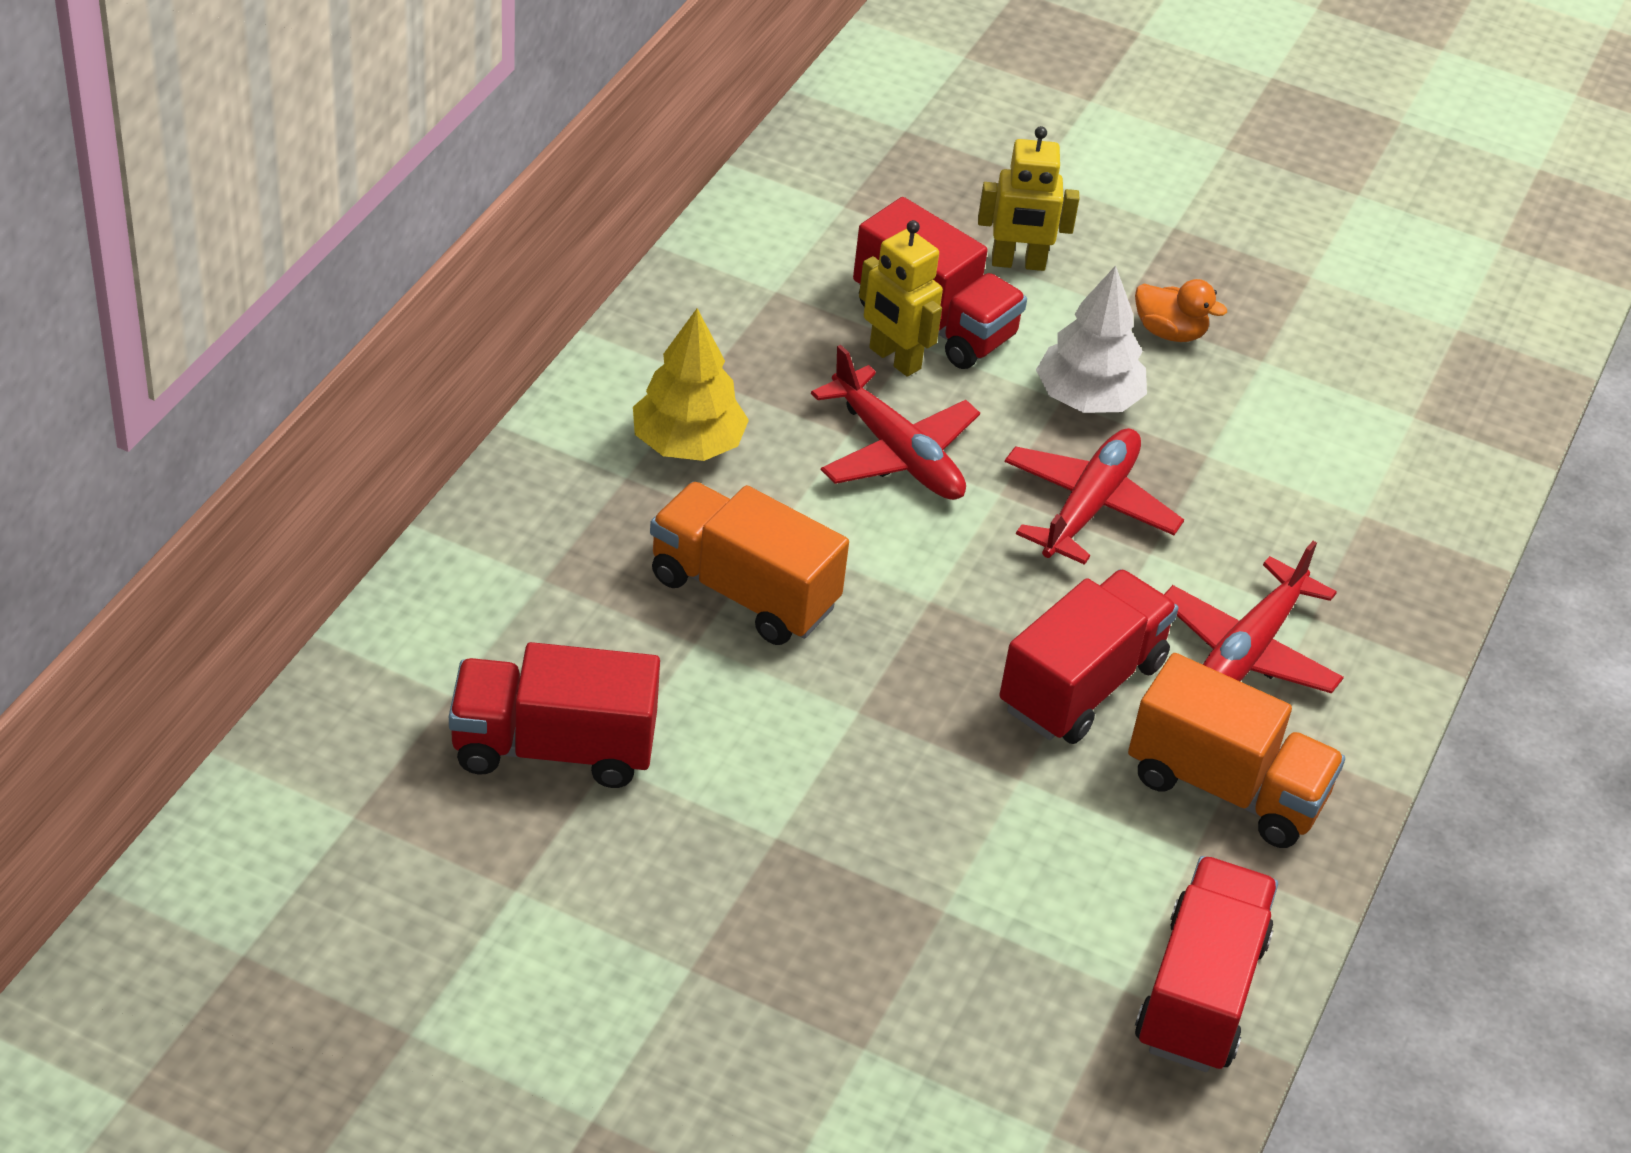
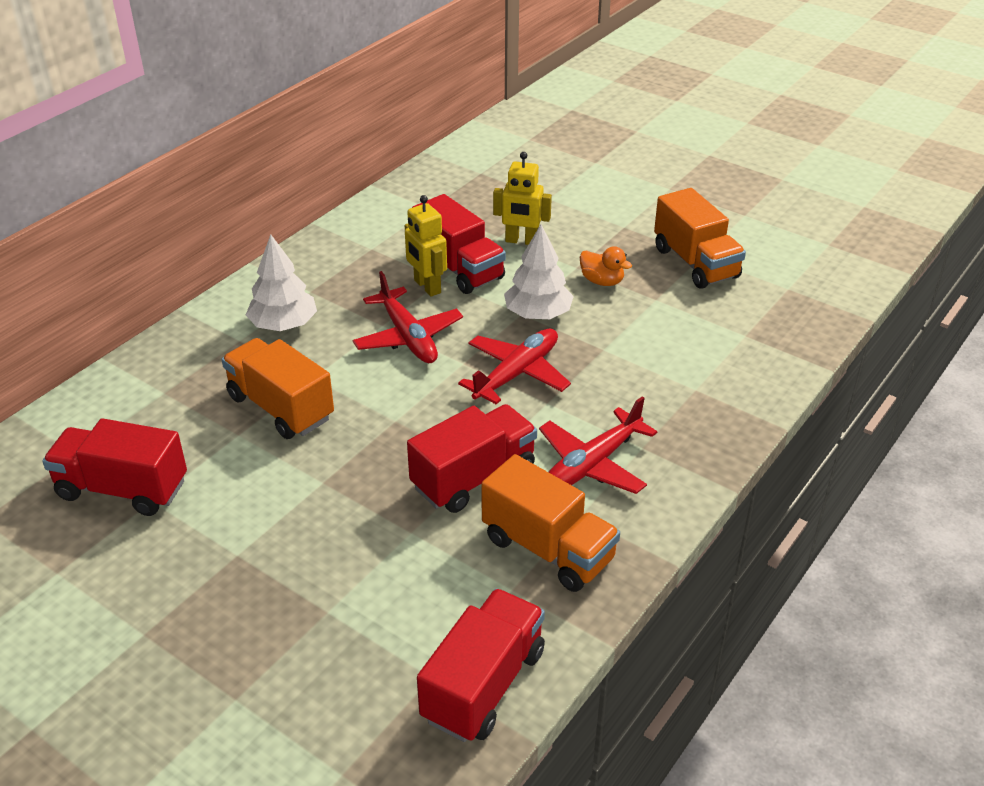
camera: 15 degrees right, 5 degrees down
(687, 444) = (283, 325): yellow tree -> white tree
(1305, 290) = (695, 263): none -> orange truck

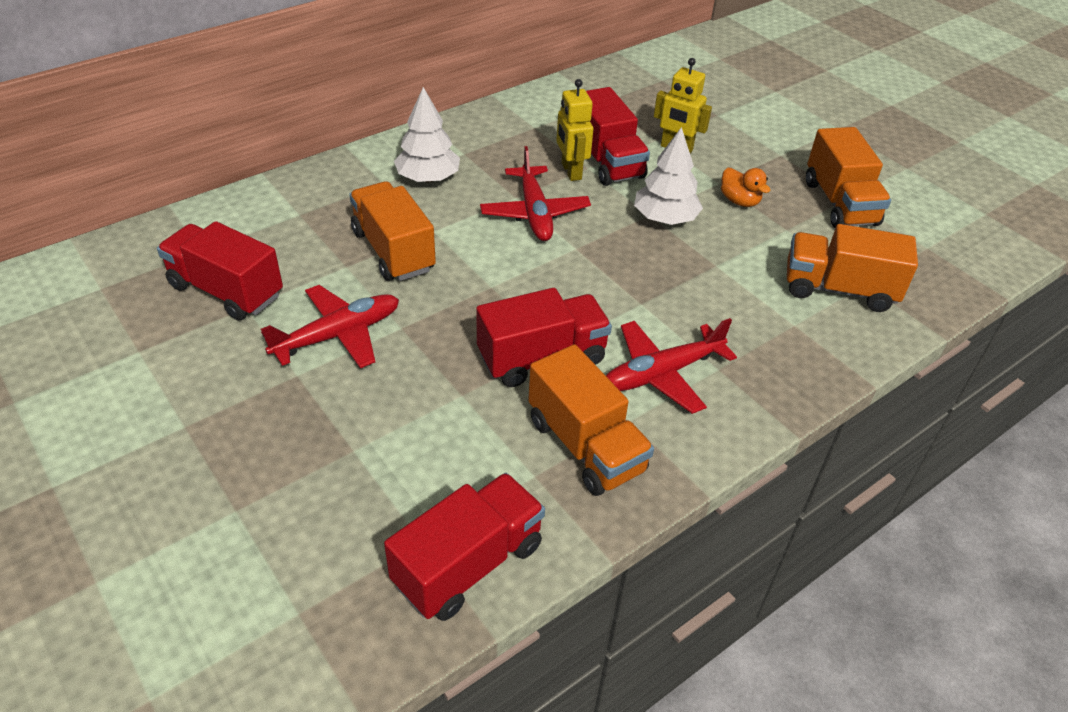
camera: 15 degrees right, 5 degrees up
(516, 374) = (622, 269): red plane -> red plane (337, 335)
(723, 346) = (838, 289): none -> orange truck

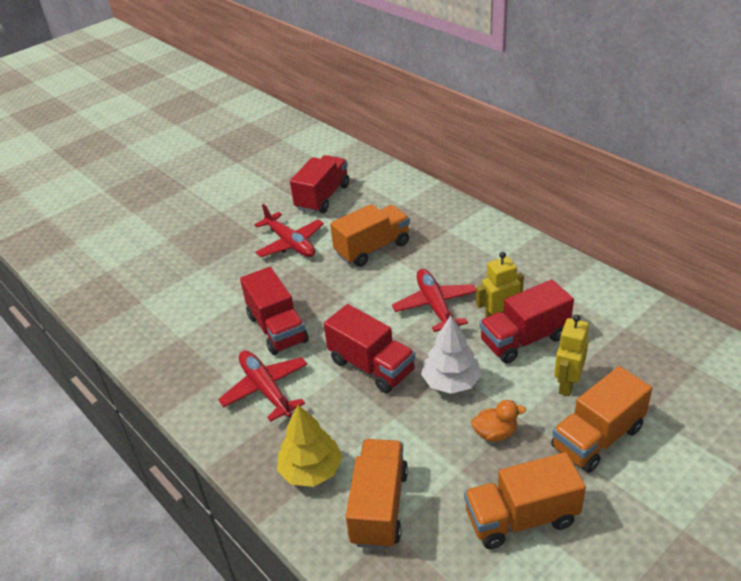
camera: 90 degrees right, 5 degrees down
(428, 178) = (460, 248): white tree -> none
(468, 564) = (124, 320): red truck -> red truck (371, 366)
(534, 213) = (435, 306): red plane -> red plane turned 90 degrees clockwise
(585, 446) = (202, 356): orange truck -> orange truck (597, 438)
(739, 201) = (495, 433): orange duck -> orange duck turned 150 degrees counterclockwise
(795, 337) = (311, 470): none -> yellow tree

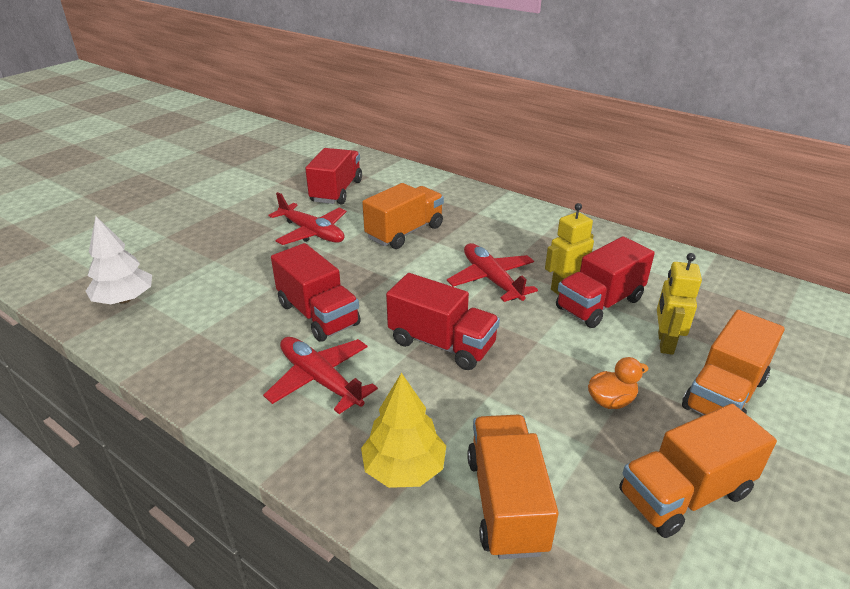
camera: 15 degrees left, 5 degrees down
(451, 382) = (538, 352): white tree -> white tree (124, 299)

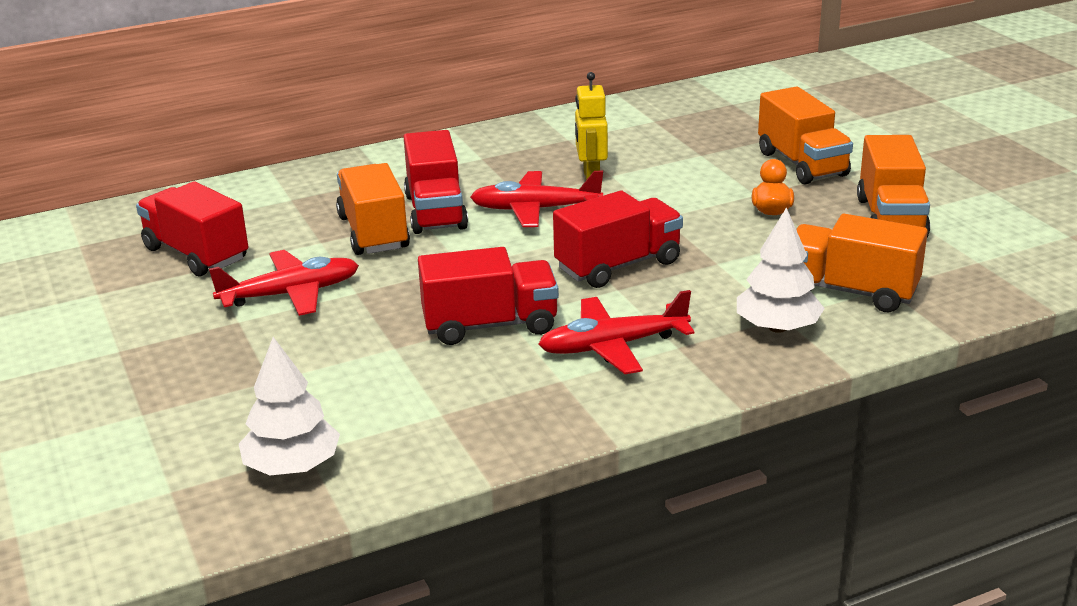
camera: 60 degrees left, 5 degrees down
(404, 468) = (777, 327): yellow tree -> white tree
(599, 304) = (635, 171): red truck -> red truck (435, 212)
(665, 343) = (720, 163): yellow robot -> none

